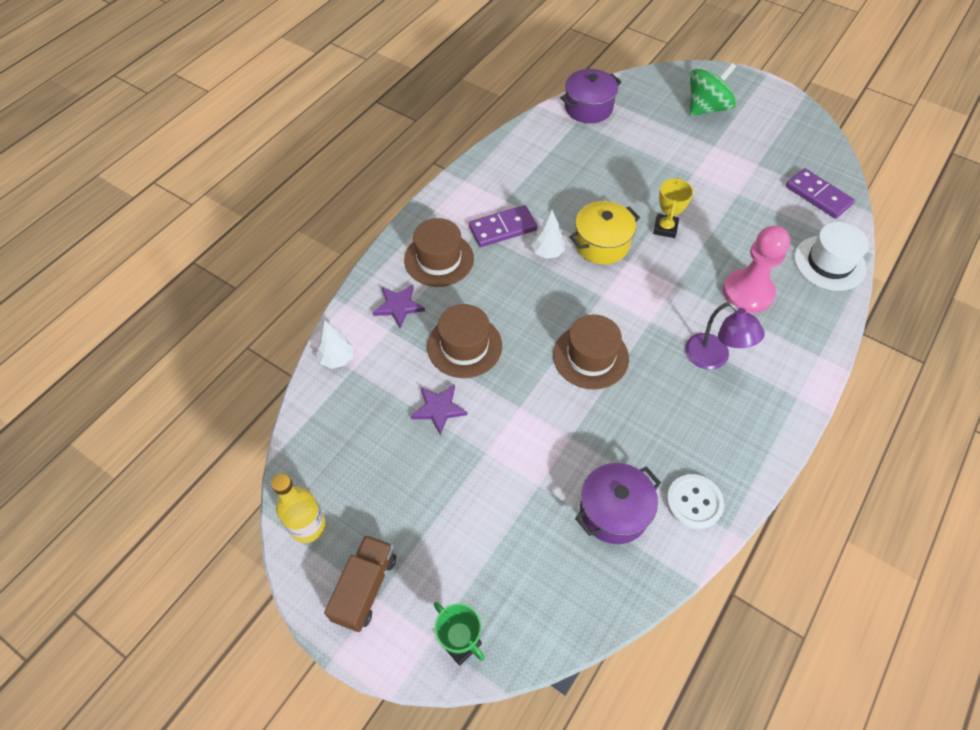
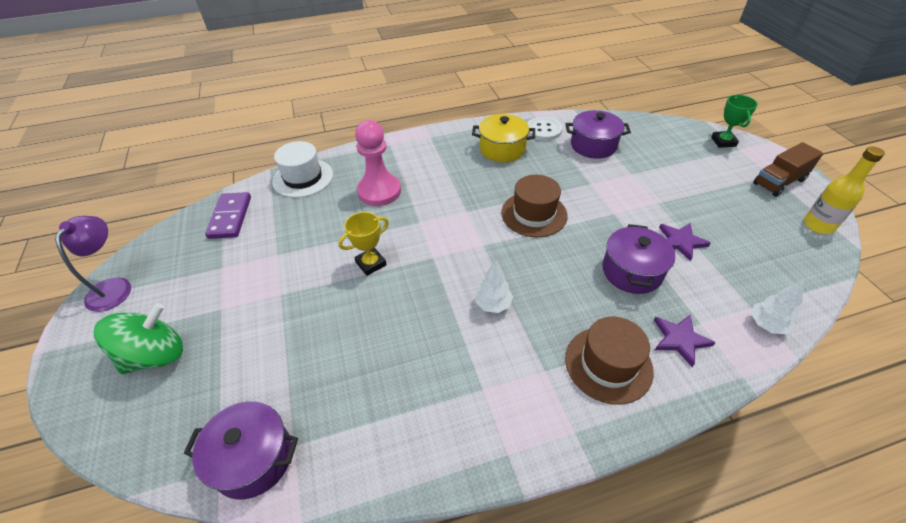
camera: 140 degrees left, 10 degrees down
(464, 346) = (632, 271): brown hat -> purple pot
(503, 228) = (514, 356): purple domino -> none
(601, 244) = (437, 283): yellow pot -> yellow pot (502, 149)
(706, 108) = (155, 355): green spinning top -> green spinning top turned 135 degrees clockwise
(713, 358) = (452, 173): purple lamp -> purple lamp (114, 287)

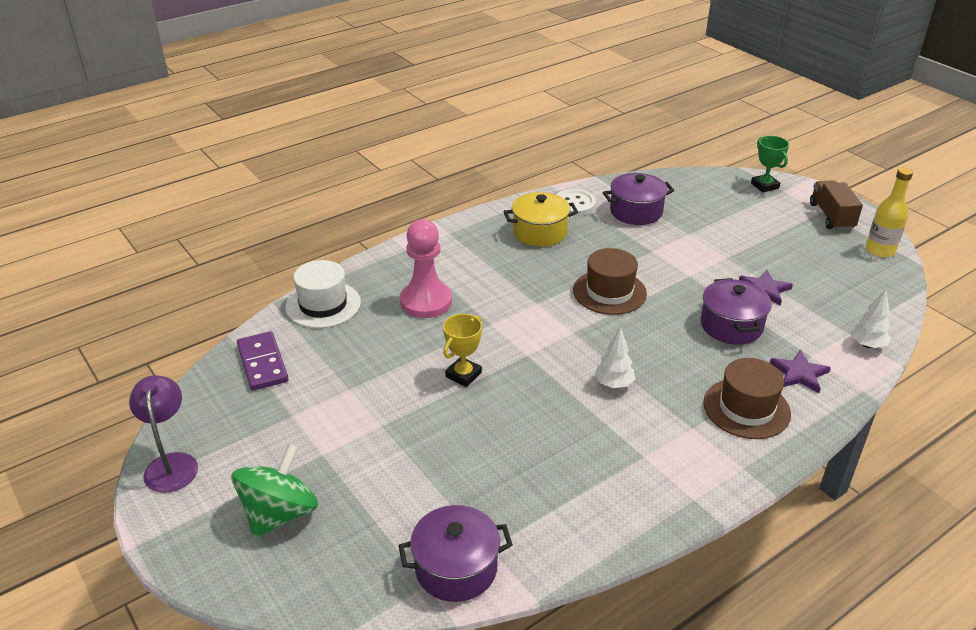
camera: 20 degrees left, 10 degrees down
(779, 182) = (831, 216): brown truck -> brown truck turned 135 degrees clockwise

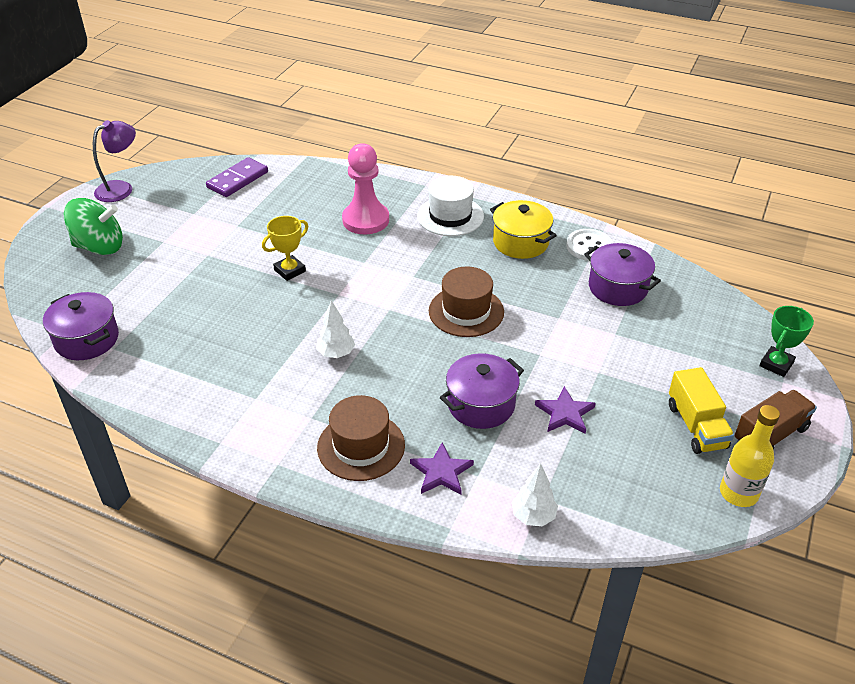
camera: 60 degrees right, 5 degrees up
(323, 305) = (322, 177): white hat -> white hat (450, 216)
(463, 375) = (290, 271): yellow trophy -> yellow trophy turned 45 degrees counterclockwise
(808, 240) = (696, 426): none -> yellow truck

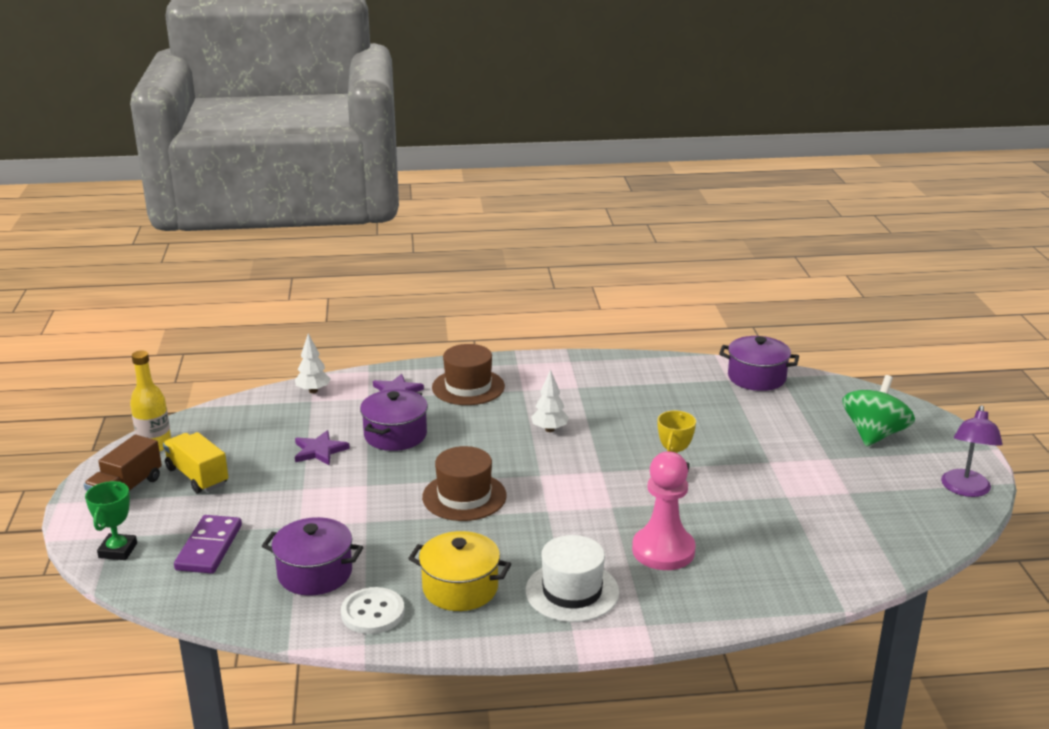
camera: 150 degrees right, 15 degrees down
(99, 247) = (874, 434): green spinning top -> green spinning top turned 150 degrees clockwise
(238, 180) = (869, 545): purple domino -> purple domino (209, 547)

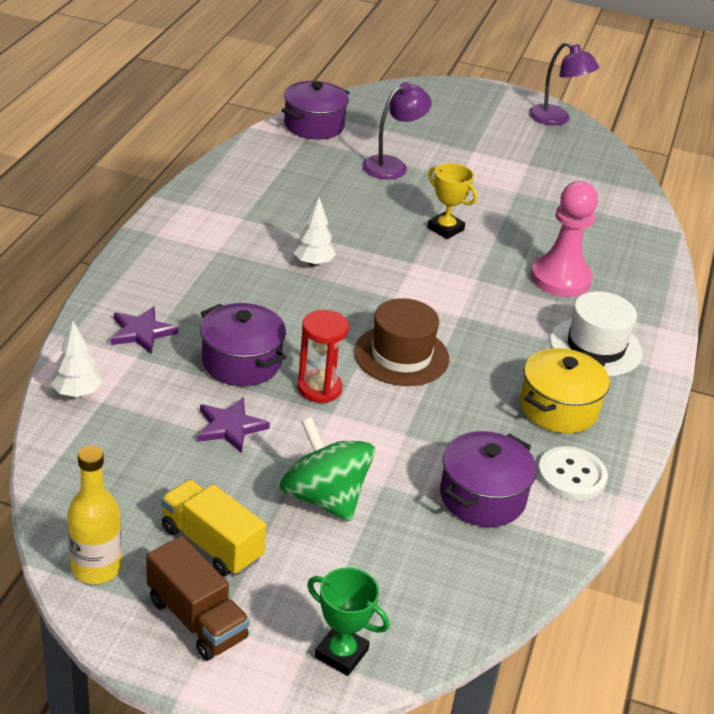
camera: 70 degrees left, 10 degrees up
(197, 476) = (211, 544): yellow truck -> yellow truck turned 60 degrees clockwise
(209, 547) = (383, 568): purple domino -> none
(391, 472) = (319, 388): none -> red hourglass
(468, 387) = (178, 281): brown hat -> none
(743, 426) = (392, 165): none -> purple lamp
(874, 434) = (452, 118): green spinning top -> green spinning top (324, 497)

